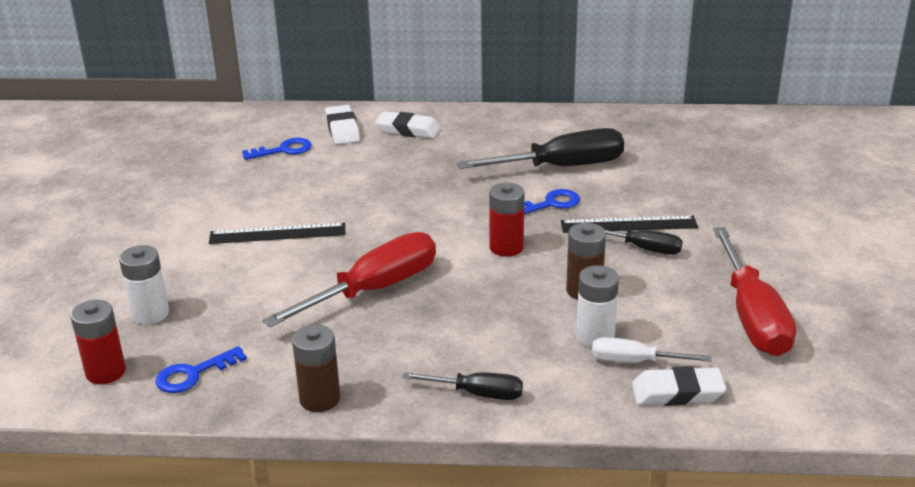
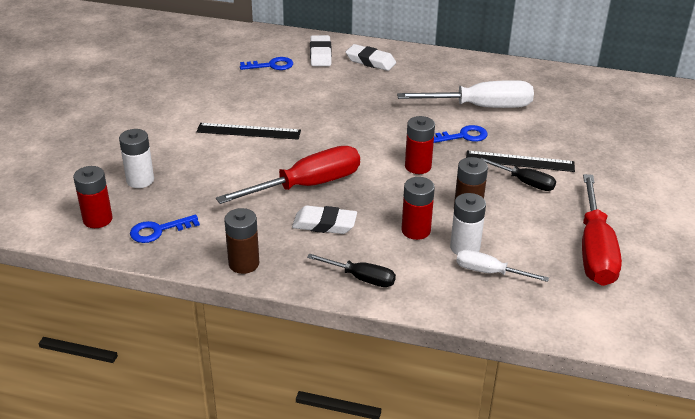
camera: 10 degrees right, 5 degrees up
(528, 325) = (416, 230): none -> red battery
(561, 167) = (480, 107): black screwdriver -> white screwdriver
(677, 392) = (515, 302): white eraser -> white eraser (324, 224)

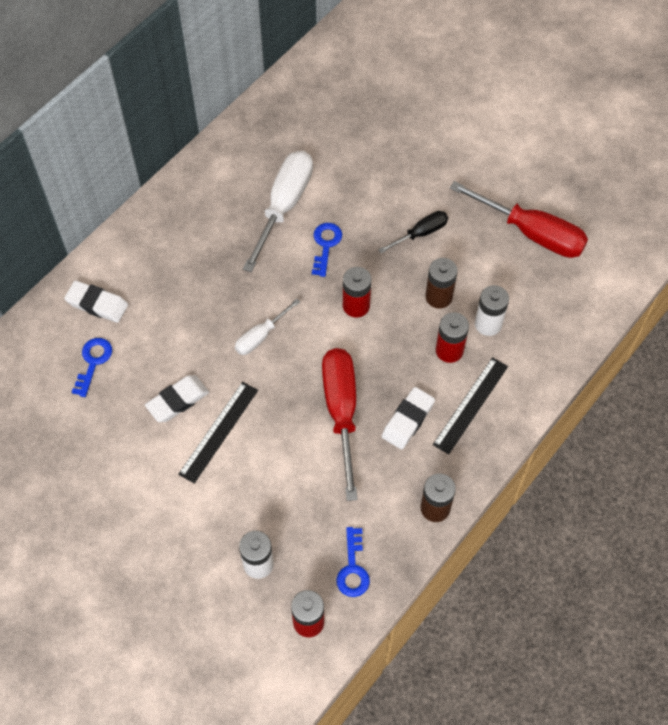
camera: 65 degrees left, 25 degrees up
(361, 278) = (494, 421): black screwdriver -> none
(370, 61) = (140, 262): white eraser -> white eraser (178, 401)
(489, 272) = (526, 321): white screwdriver -> white screwdriver (261, 336)
(520, 161) = (388, 221): black ruler -> black ruler (471, 405)

